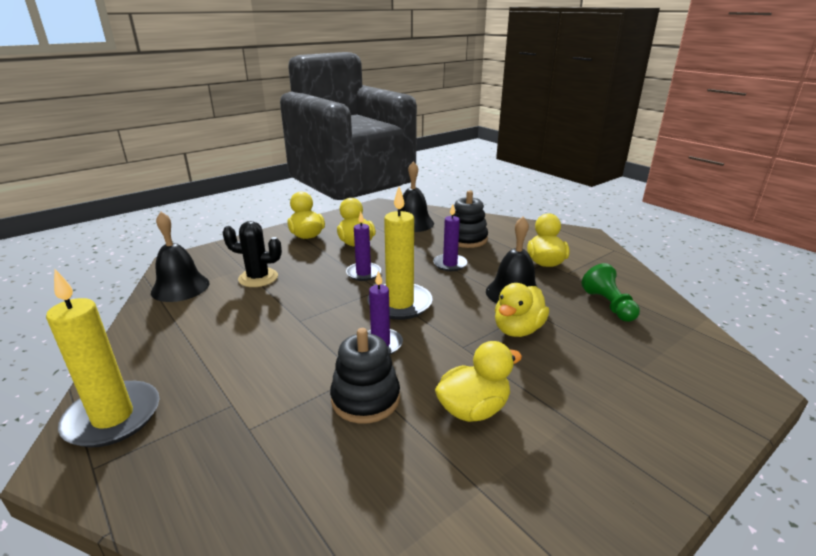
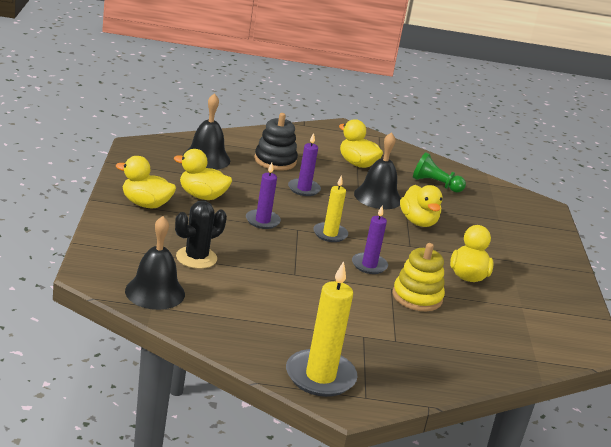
camera: 55 degrees left, 0 degrees up
(365, 399) = (417, 297): black stacking toy -> yellow stacking toy
(400, 304) = (330, 234): yellow candle -> yellow candle, size x0.60

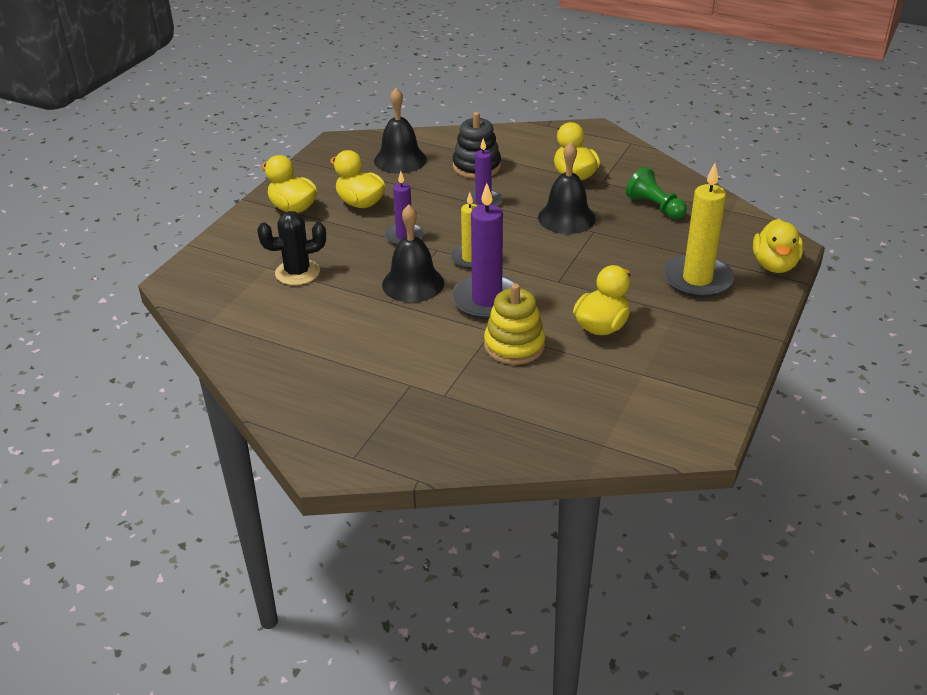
camera: 30 degrees right, 10 degrees up
(155, 292) = (224, 306): black bell -> black bell (413, 283)
(320, 376) = (321, 425): yellow candle -> yellow candle (697, 279)
(369, 265) = (487, 300): purple candle -> purple candle, size x1.66
(418, 222) = (593, 252): yellow duck -> yellow duck (774, 265)

